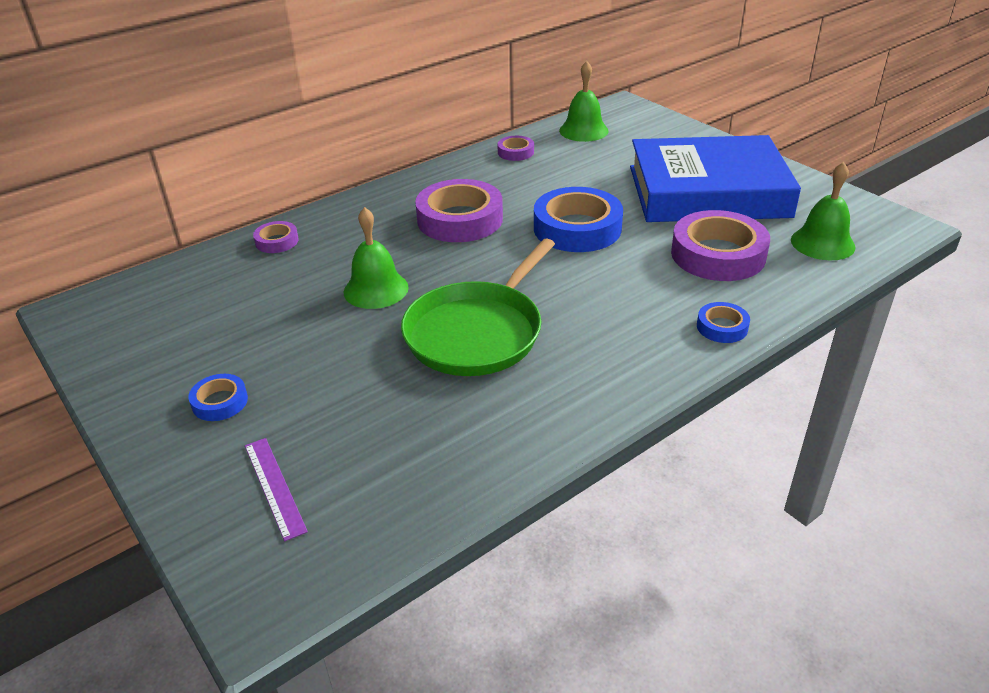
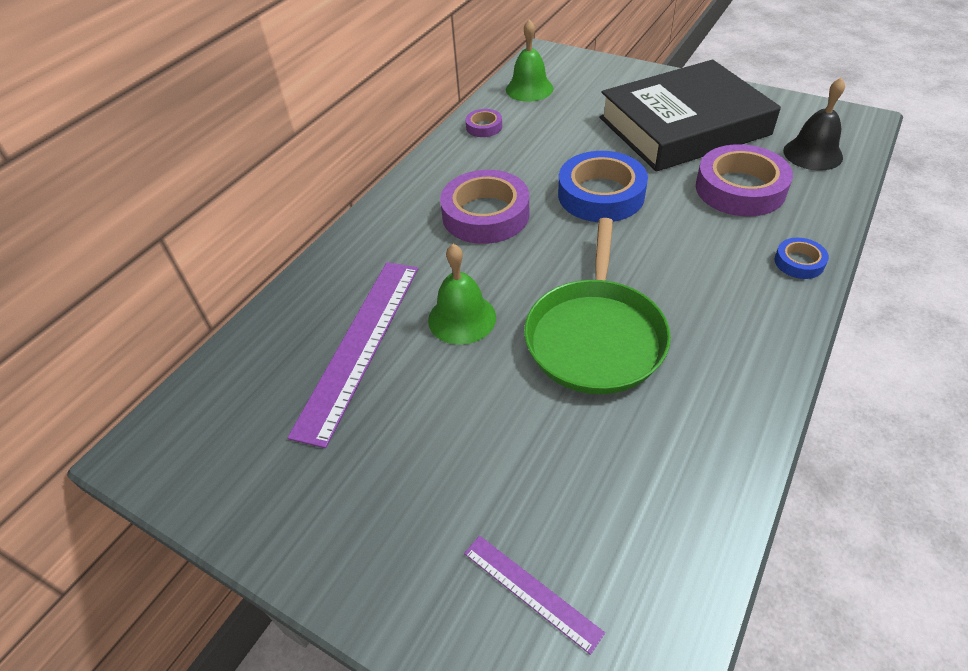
camera: 20 degrees left, 10 degrees up
(220, 402) = (397, 509): blue tape -> none
(277, 241) = (317, 292): purple tape -> none
(279, 286) = (359, 345): none -> purple ruler
(708, 191) = (683, 126): blue book -> black book
(822, 243) = (812, 154): green bell -> black bell

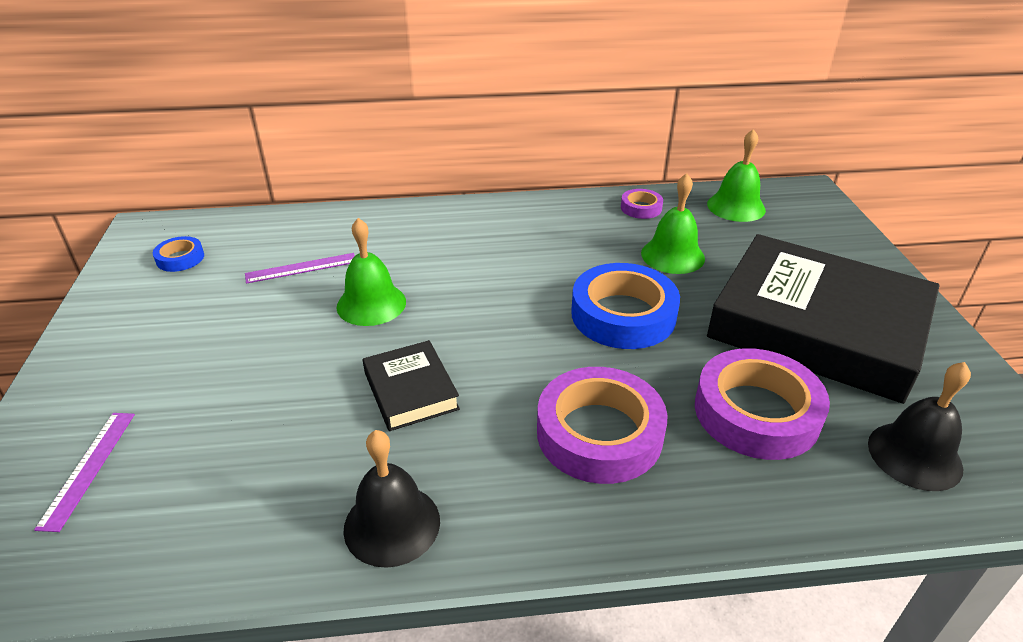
camera: 50 degrees right, 10 degrees down
(359, 345) = (301, 268): purple ruler -> purple ruler, size x0.49
(485, 214) = (517, 260): purple tape -> purple tape (599, 433)
(556, 142) = (672, 255): none -> green bell
(595, 336) = (410, 391): green pan -> black book
(731, 399) = (392, 524): none -> black bell
(799, 262) = (673, 511): blue tape -> blue tape (180, 258)

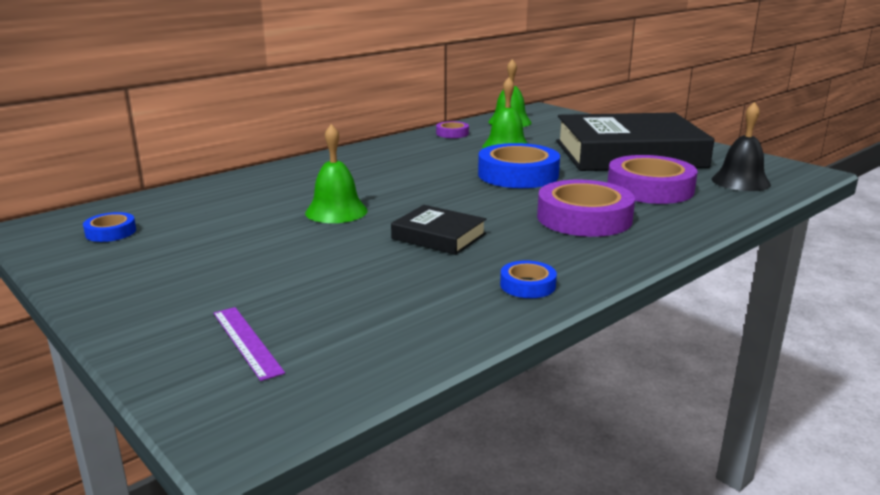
camera: 35 degrees left, 15 degrees down
(301, 268) = (242, 210): purple ruler -> none
(392, 524) = (527, 285): black bell -> blue tape

